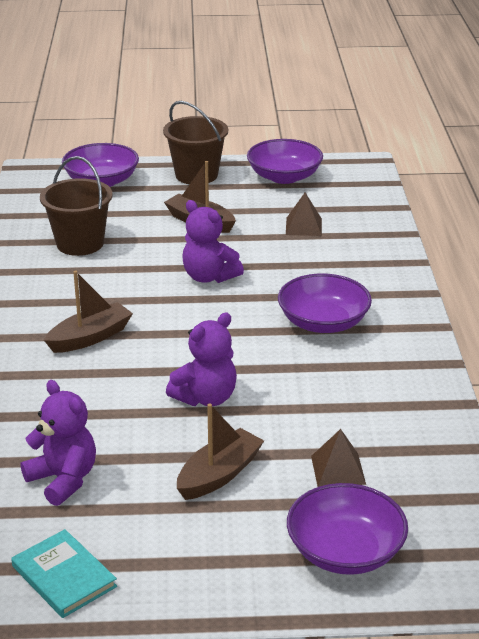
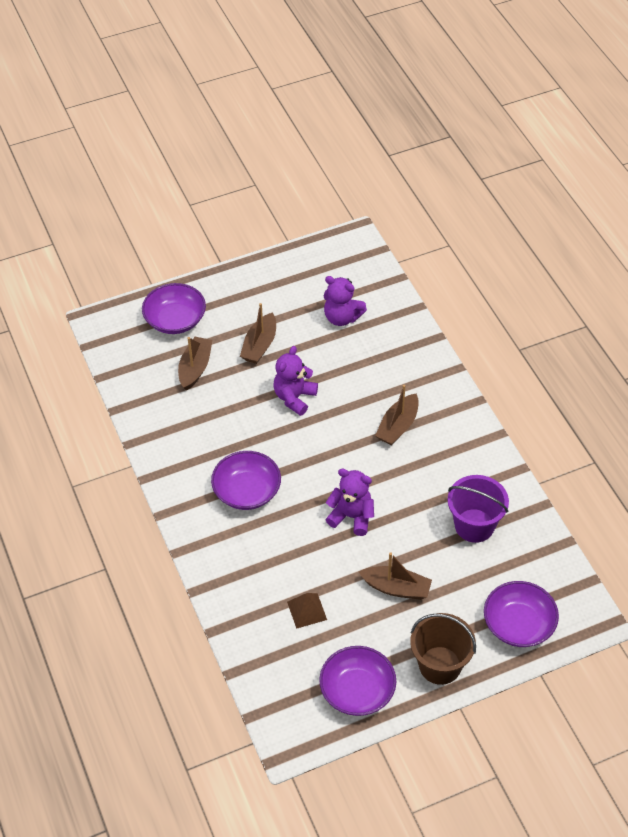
camera: 160 degrees right, 20 degrees up
(64, 576) = (306, 267): turquoise book -> none
(80, 243) = (474, 525): brown bucket -> purple bucket
(338, 470) = (195, 368): brown pyramid -> brown boat

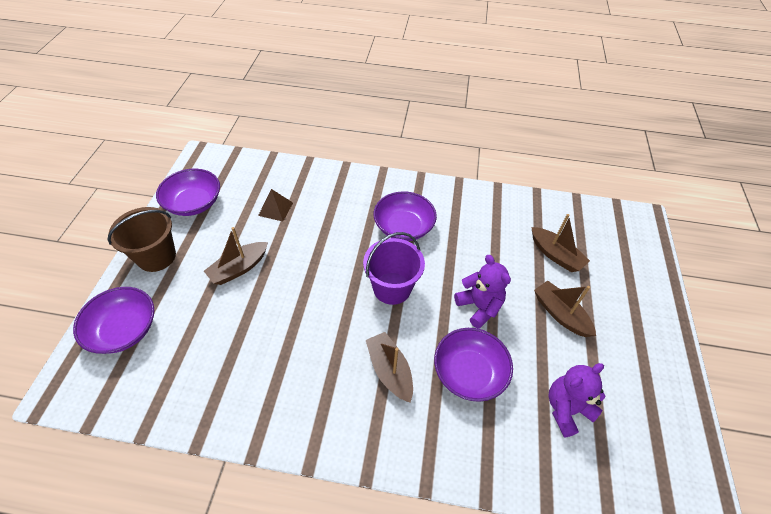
camera: 120 degrees right, 0 degrees up
(175, 320) = (624, 268): purple bowl -> purple bowl (469, 372)
(352, 516) = (325, 277): purple teddy bear -> none
(474, 525) = (235, 361): purple bucket -> purple bucket (392, 288)

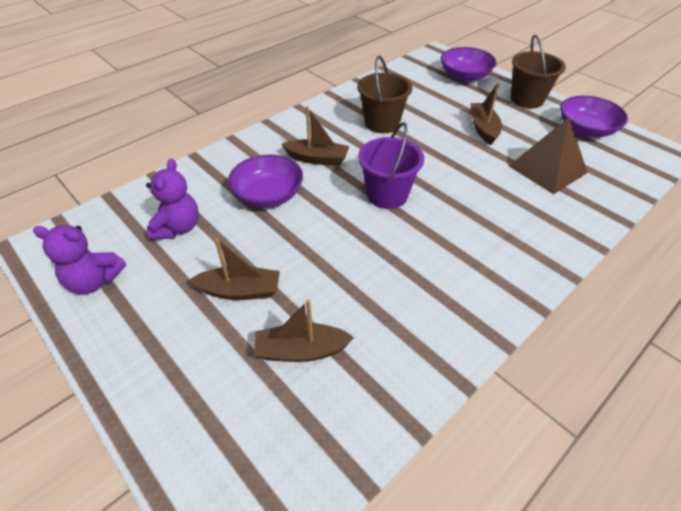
camera: 130 degrees right, 5 degrees down
(275, 209) = (547, 169): brown pyramid -> brown pyramid, size x1.82
(286, 353) = (382, 123): none -> brown bucket
(403, 227) = (457, 241): purple bowl -> none
(479, 307) = (312, 237): purple teddy bear -> purple teddy bear (94, 281)

